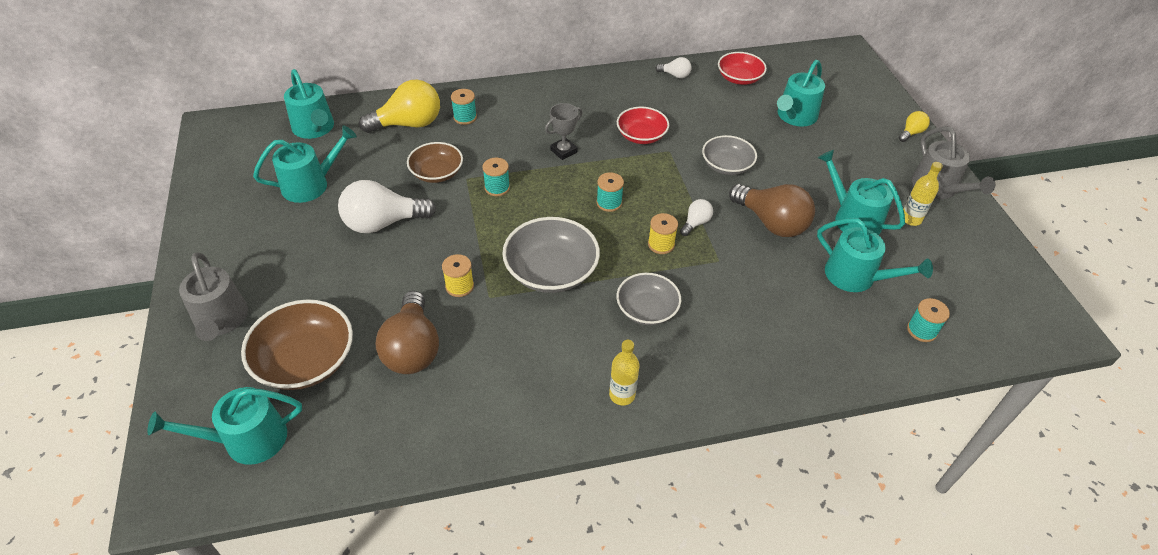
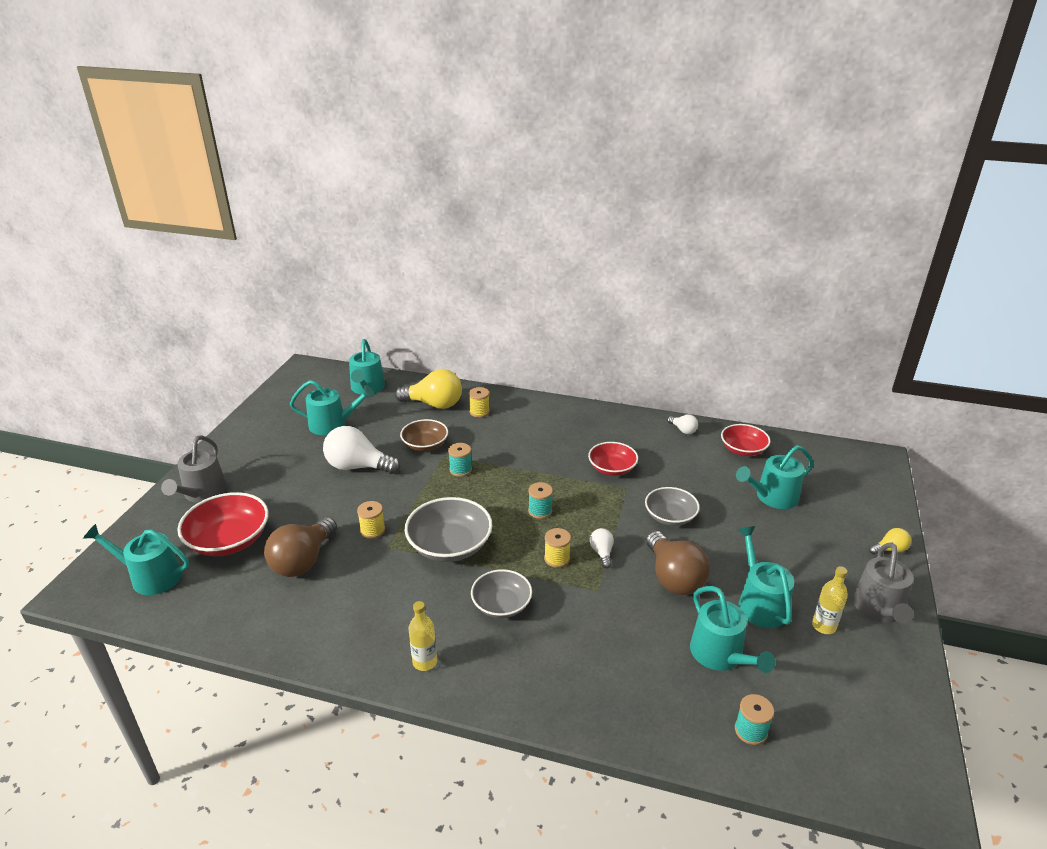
camera: 30 degrees right, 15 degrees down
(305, 360) = (229, 540): brown bowl -> red bowl
(465, 117) = (479, 412): turquoise spool -> yellow spool
(563, 151) = (536, 460): grey trophy -> none
(695, 223) = (602, 553): white light bulb -> white light bulb turned 75 degrees counterclockwise

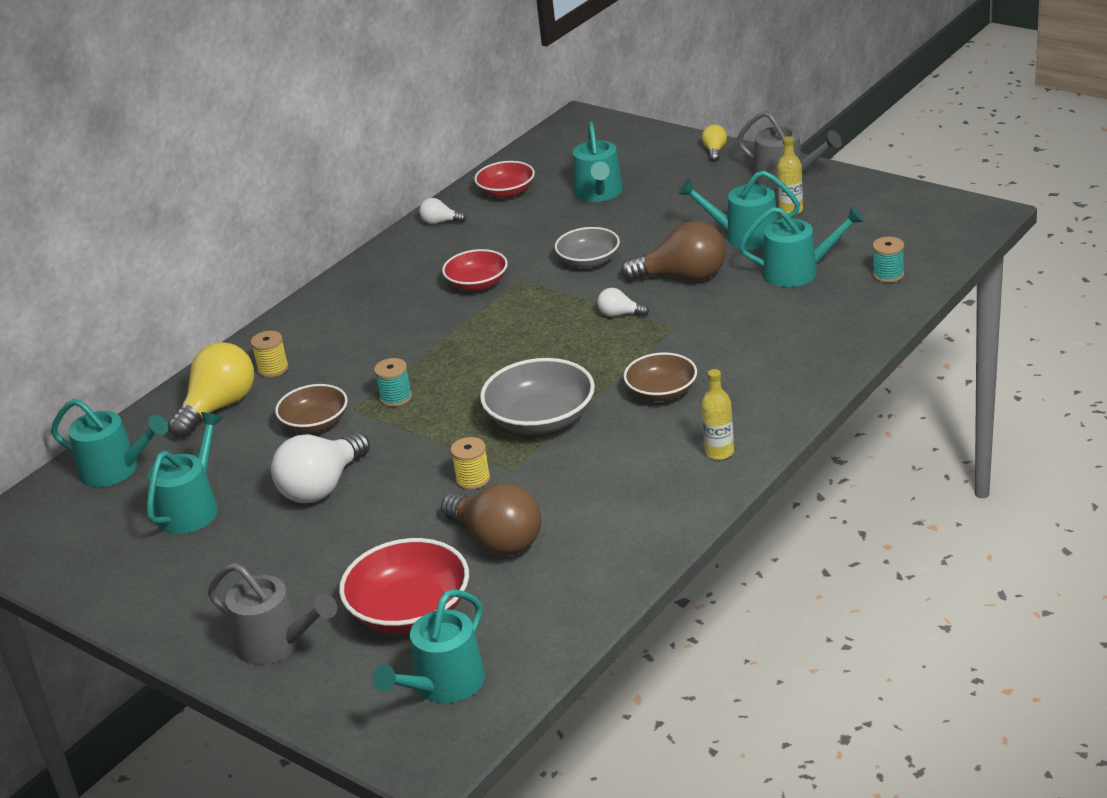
camera: 65 degrees left, 0 degrees up
(501, 604) = (661, 392): grey bowl -> brown bowl
(540, 511) = (521, 346): turquoise spool -> none
(557, 558) = (610, 345): yellow spool -> none
(683, 430) = (440, 222): white light bulb -> white light bulb turned 150 degrees counterclockwise

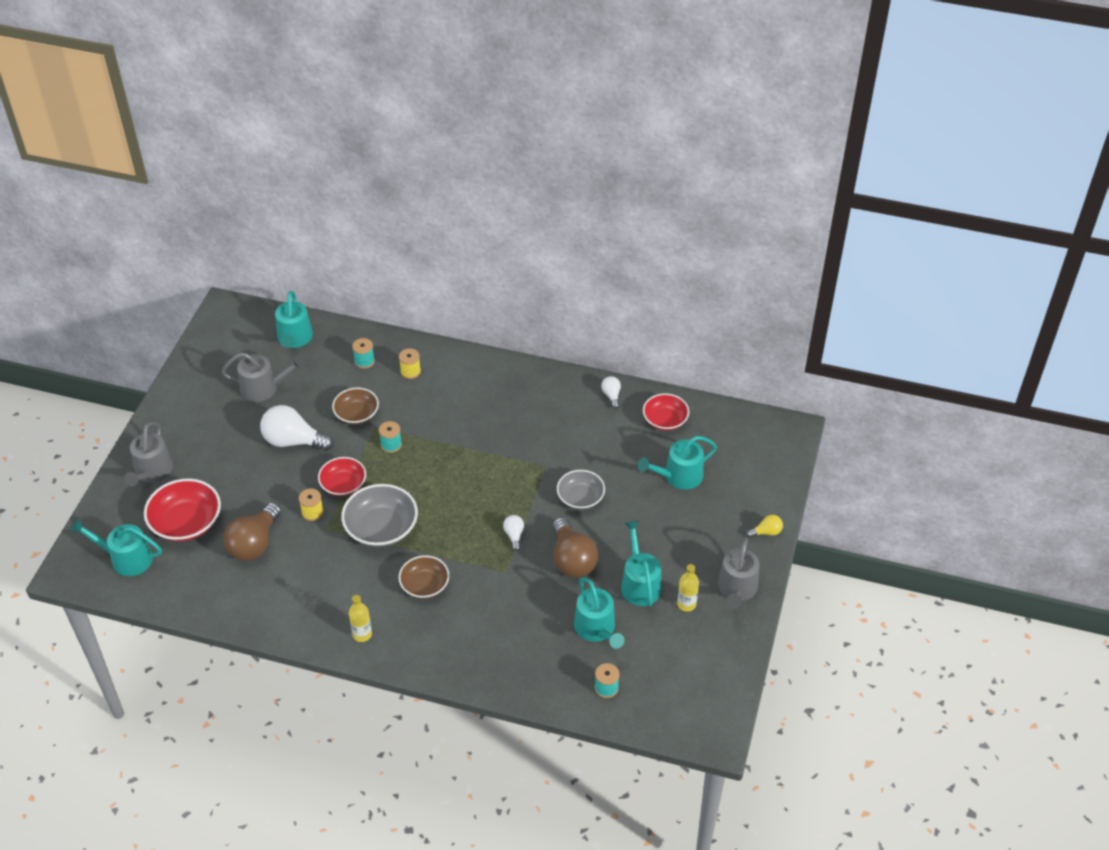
camera: 65 degrees right, 15 degrees up
(192, 508) = (264, 388): turquoise watering can -> grey watering can
(219, 407) = (364, 361): yellow light bulb -> turquoise spool
(477, 283) = (535, 443): red bowl -> red bowl (343, 484)

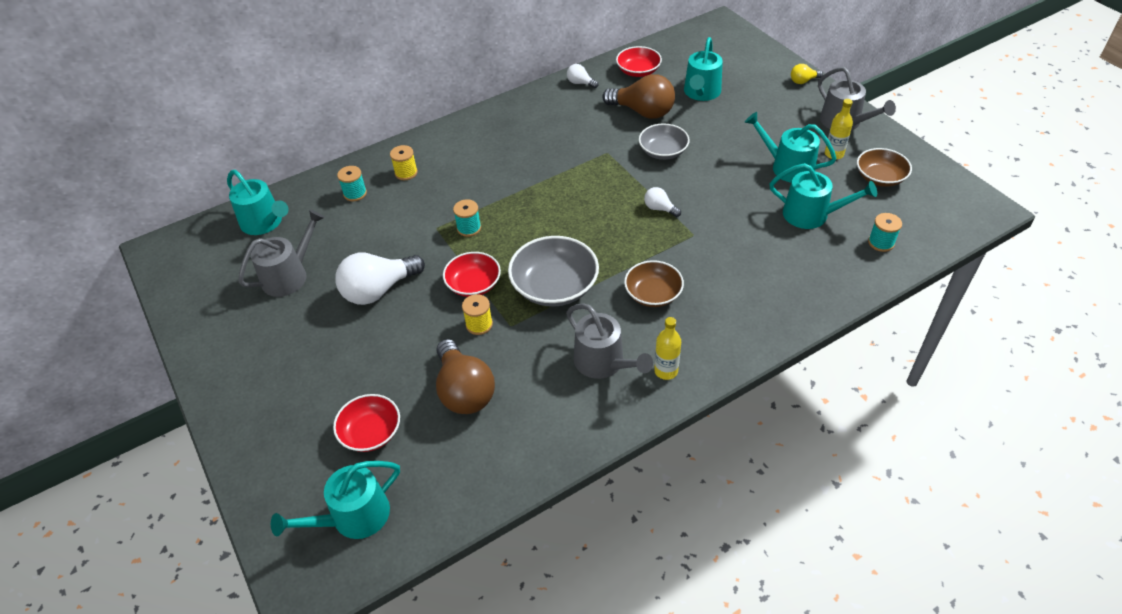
camera: 45 degrees left, 0 degrees up
(152, 472) = (270, 423): grey watering can -> grey watering can (603, 362)
(186, 522) = (371, 432): red bowl -> red bowl, size x0.65
(356, 414) = (406, 231): brown bowl -> brown bowl (880, 177)
(572, 560) = (723, 190): brown light bulb -> brown light bulb (643, 112)
(766, 532) = (803, 81): yellow light bulb -> yellow light bulb turned 135 degrees counterclockwise

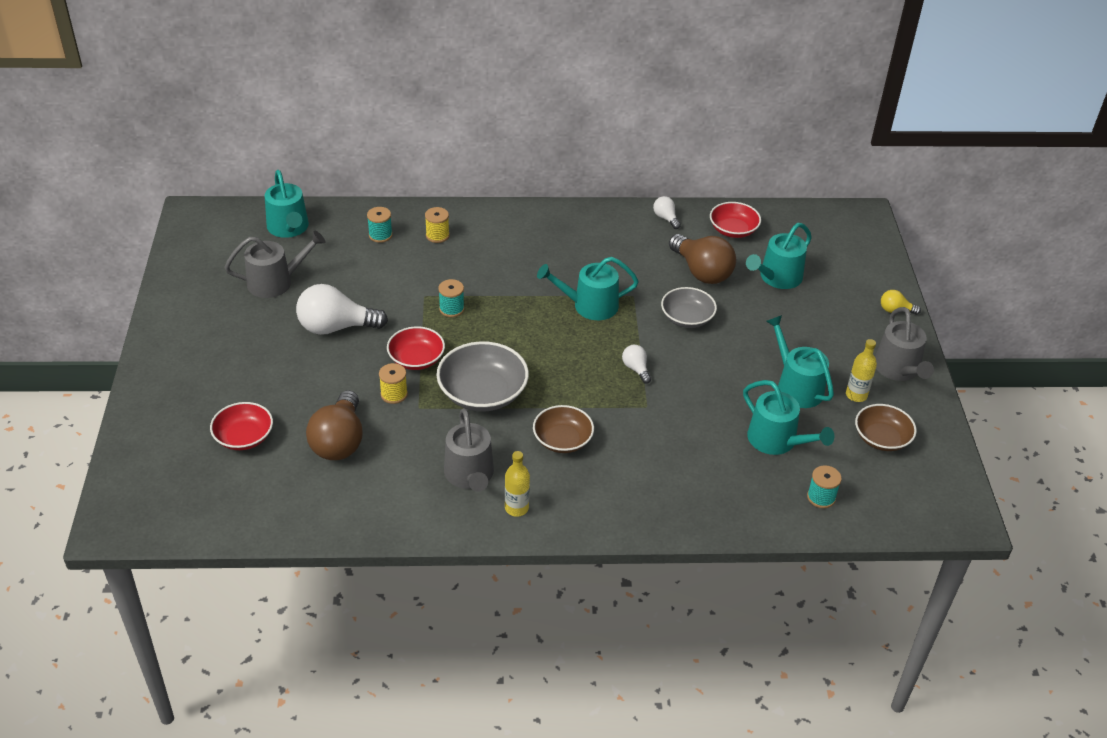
camera: 25 degrees right, 5 degrees down
(353, 517) = (184, 492): turquoise watering can -> turquoise watering can (589, 305)

